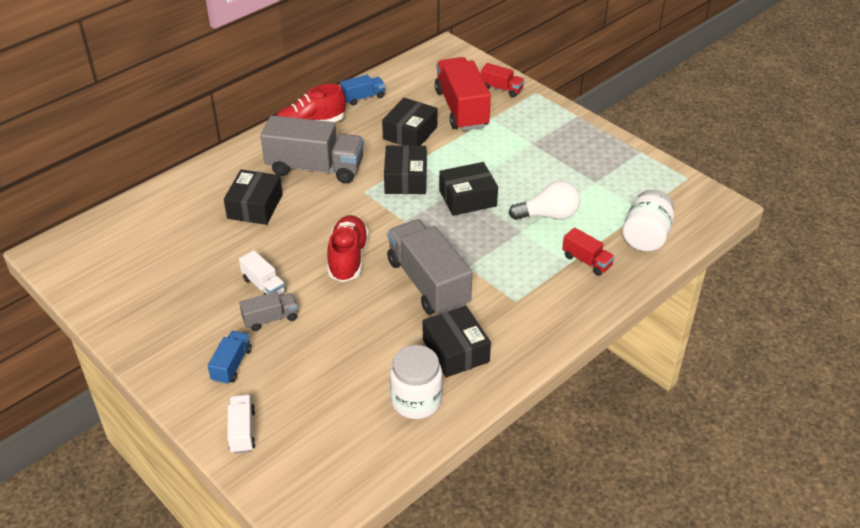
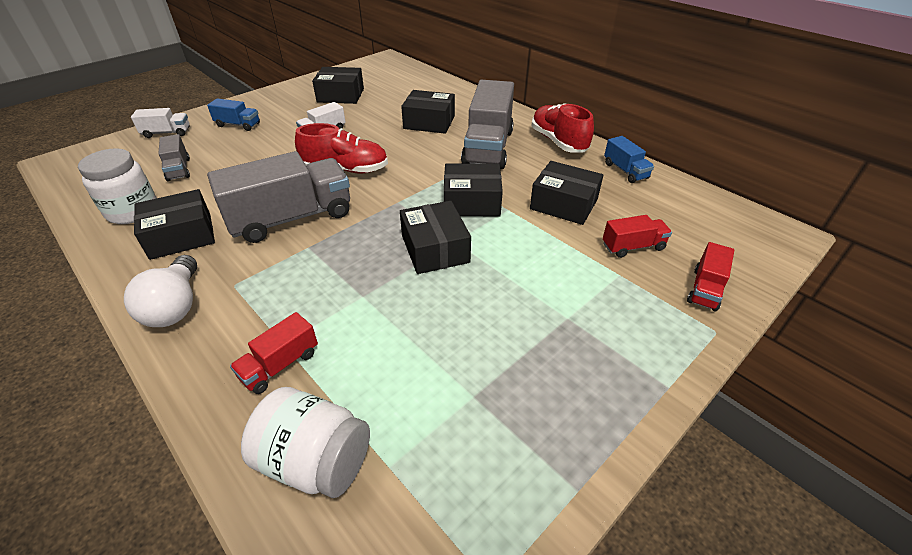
camera: 90 degrees right, 0 degrees up
(165, 283) = (340, 95): none -> black box
(270, 319) = (281, 137): grey truck -> grey truck (179, 169)
(461, 109) = (633, 247): red truck -> red truck, size x0.48
(548, 215) = (391, 327): white light bulb -> white light bulb (175, 306)

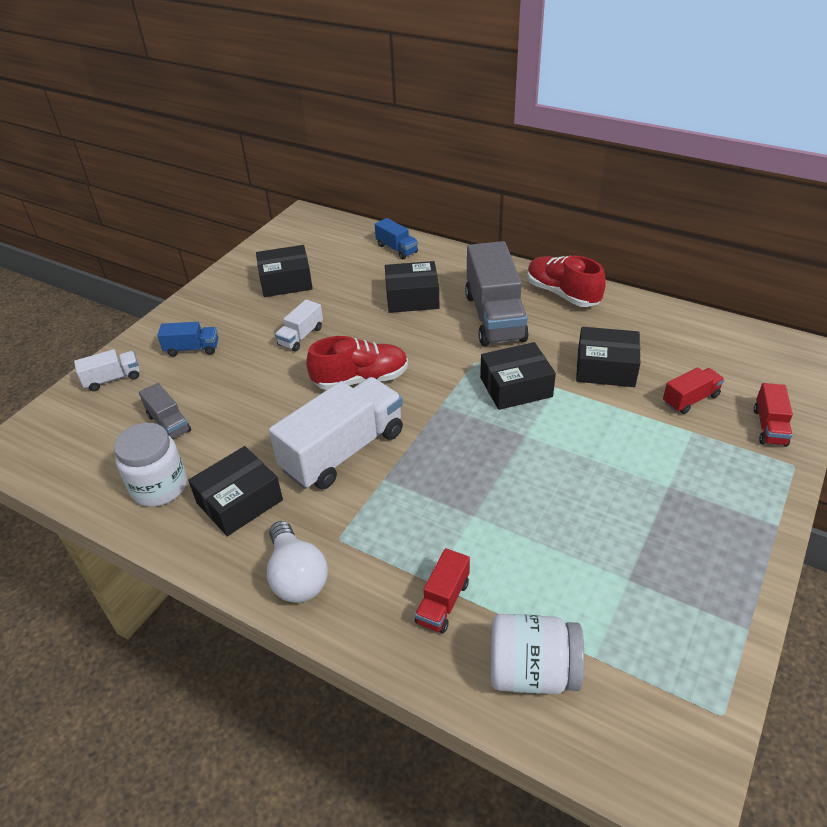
camera: 15 degrees left, 0 degrees up
(291, 218) = (343, 451): grey truck -> white truck
(435, 249) = (511, 448): black box -> none
(625, 171) = (644, 315): blue truck -> blue truck (397, 249)

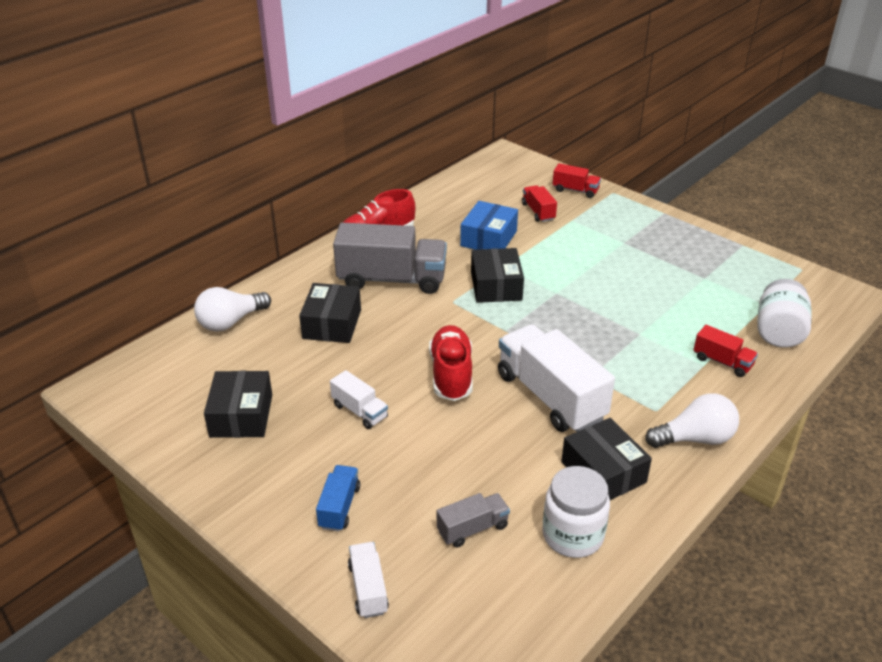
camera: 80 degrees left, 5 degrees down
(397, 249) = (230, 322): blue truck -> white light bulb
(605, 368) = (488, 238): black box -> blue box

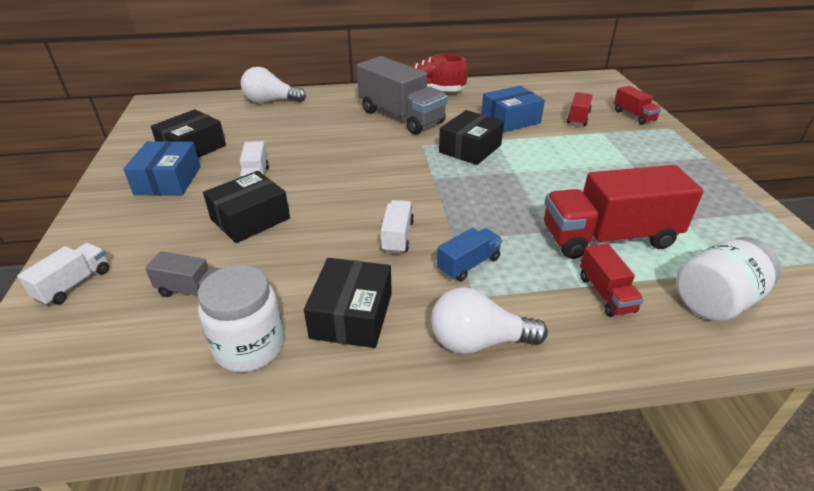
camera: 40 degrees right, 0 degrees up
(279, 460) = (168, 180): none -> blue box
(332, 324) = (323, 125): black box -> black box (250, 219)
(339, 507) = (149, 225): blue truck -> blue truck (468, 264)
(451, 374) = (348, 186): red shoe -> none
(550, 397) = (397, 236): white truck -> white truck, size x0.48
(679, 318) = (608, 238): none -> red truck
(695, 439) = (478, 341): white light bulb -> white light bulb turned 150 degrees clockwise

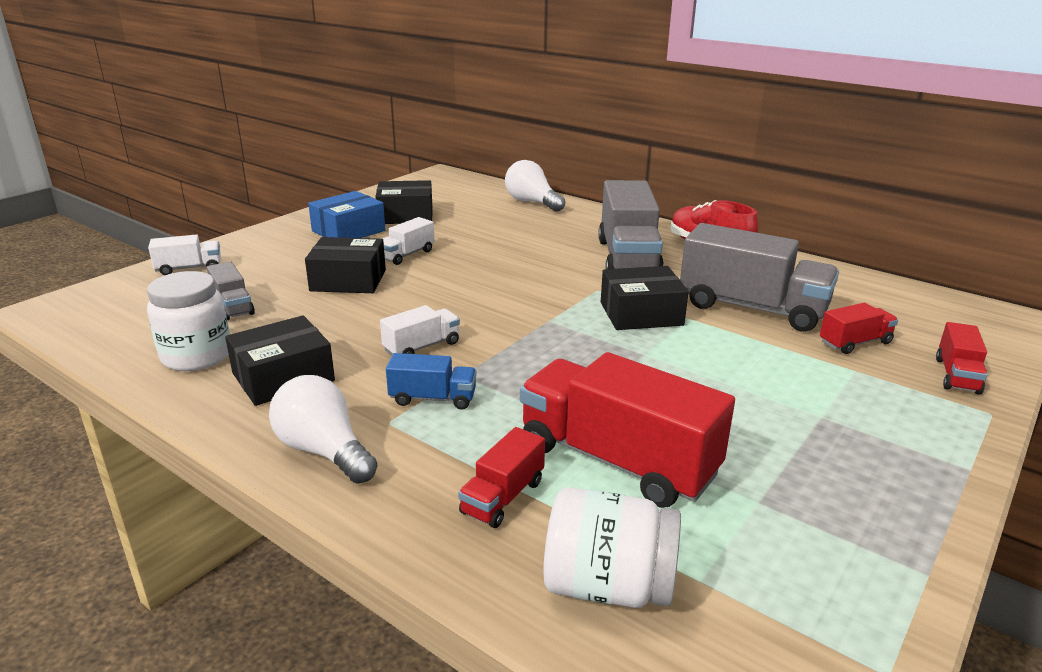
camera: 45 degrees right, 10 degrees down
(510, 119) = (752, 308): blue box -> grey truck

